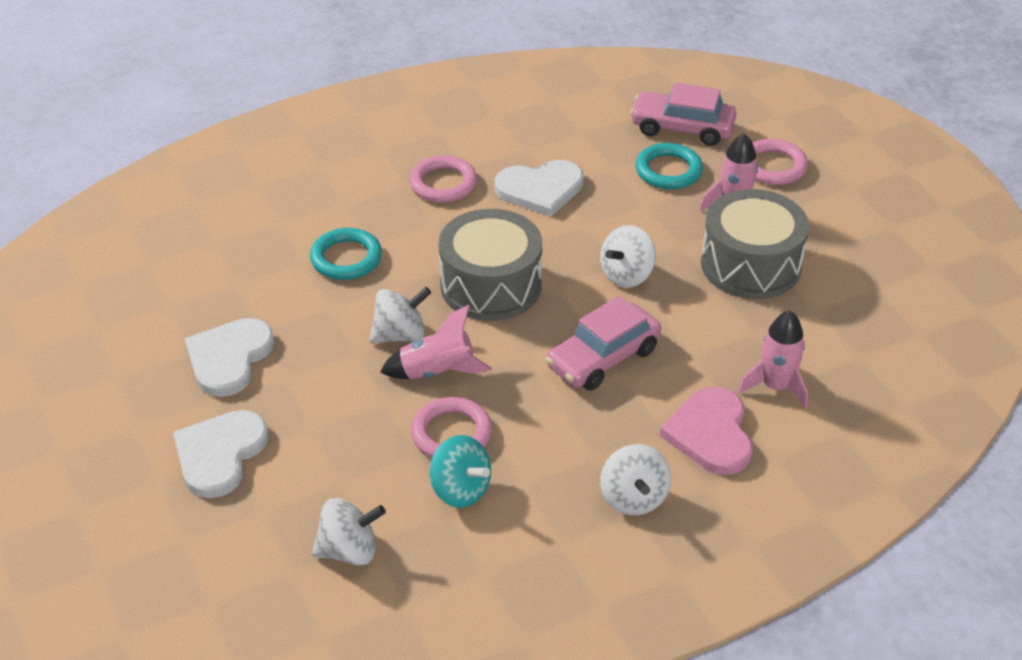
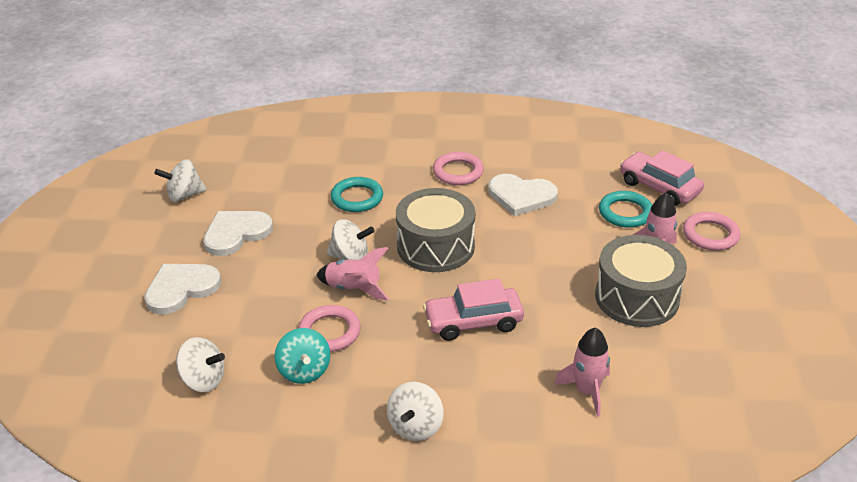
camera: 30 degrees right, 5 degrees down
(626, 275) = (536, 272): white spinning top -> white spinning top (184, 195)
(710, 433) = (509, 405): pink heart -> none

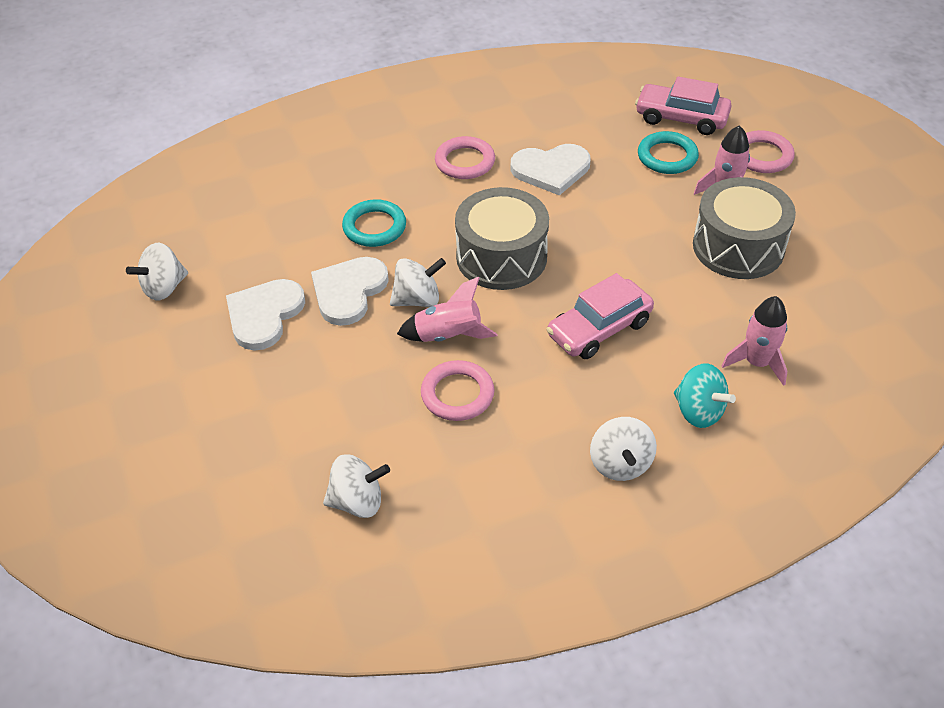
camera: 25 degrees left, 10 degrees up
(181, 289) = (249, 404): white heart -> white heart (349, 291)
(304, 371) = (462, 448): turquoise spinning top -> turquoise spinning top (699, 411)

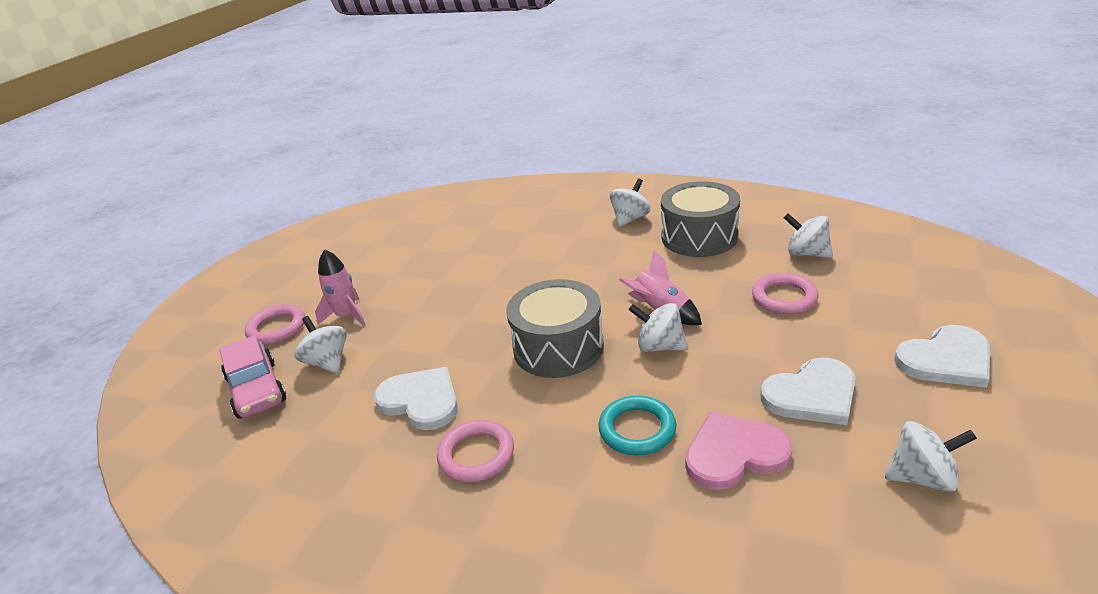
camera: 135 degrees left, 15 degrees down
(296, 244) = (734, 453): none -> pink heart
(349, 291) = (714, 379): white heart -> white heart (946, 360)
(457, 394) = (690, 278): pink ring -> pink ring (784, 297)
(599, 329) = (555, 275): pink car -> none
(667, 157) = (327, 362): turquoise ring -> white spinning top
(699, 411) = (559, 222): turquoise spinning top -> none
(738, 247) = (403, 281): grey drum -> grey drum (699, 237)
(757, 363) = (497, 229): pink rocket -> none

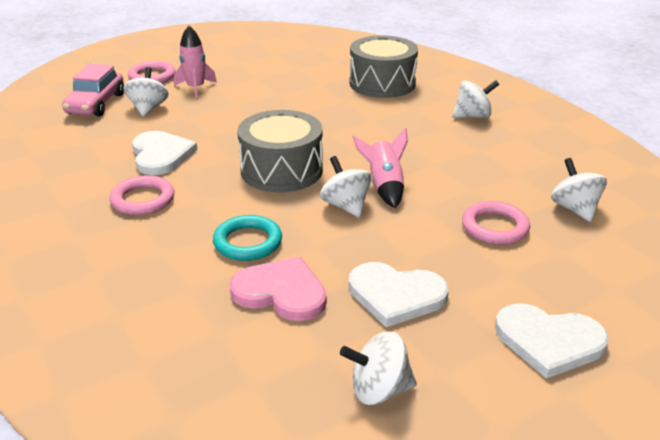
camera: 35 degrees right, 0 degrees up
(699, 237) = (504, 154): grey drum -> grey drum (382, 83)
(922, 477) = (379, 389): white spinning top -> white spinning top turned 135 degrees clockwise

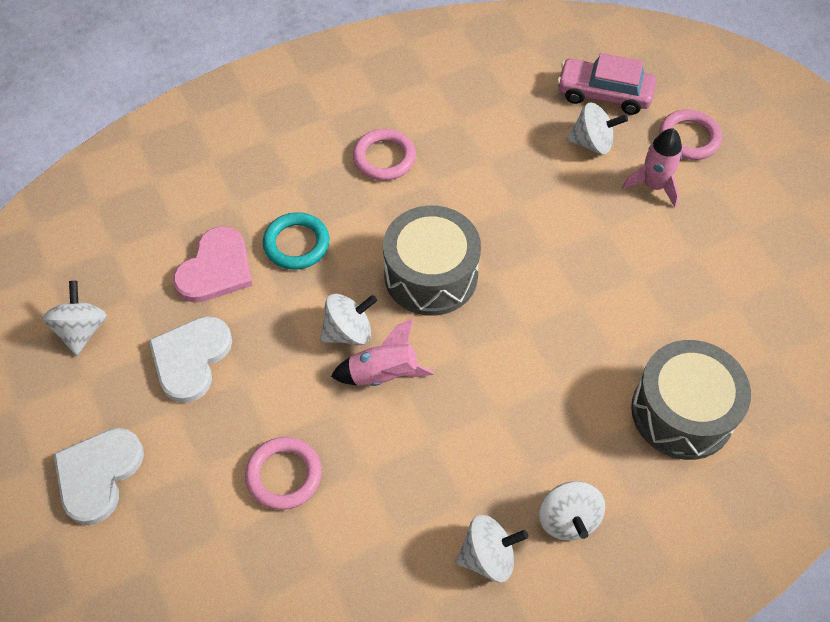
camera: 95 degrees right, 25 degrees up
(161, 155) = (474, 164): white heart -> none
(574, 209) = (307, 579): white spinning top -> white spinning top (488, 556)

